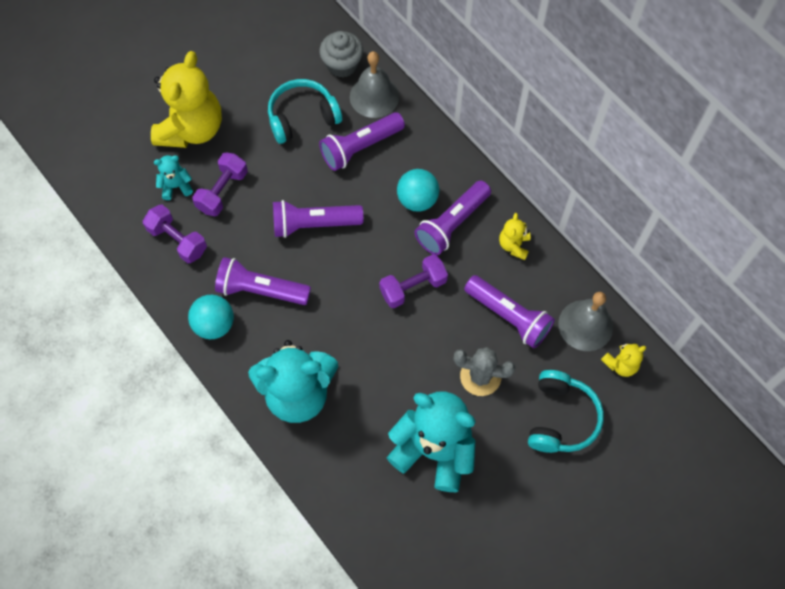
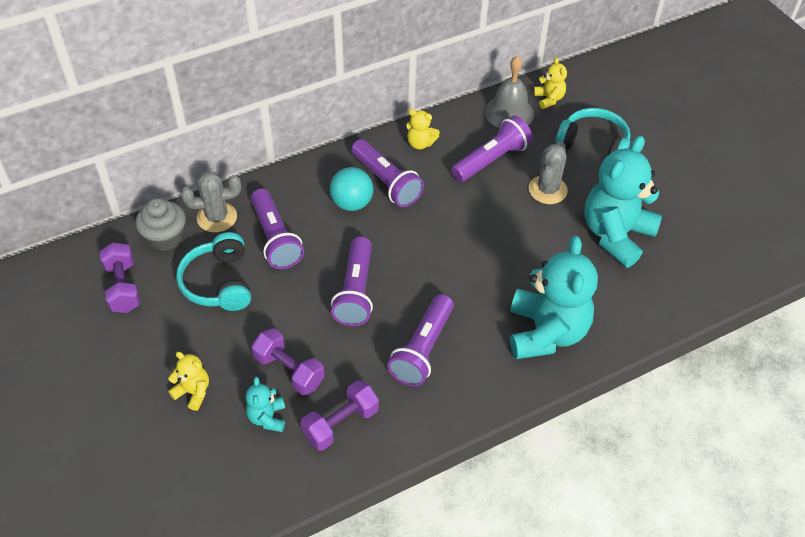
camera: 80 degrees left, 15 degrees down
(192, 129) = (193, 392): yellow teddy bear -> yellow teddy bear, size x0.45
(214, 324) = (455, 398): turquoise ball -> none
(374, 96) = (217, 217): grey bell -> grey cactus
(413, 287) = (447, 222): purple dumbbell -> purple dumbbell (123, 287)

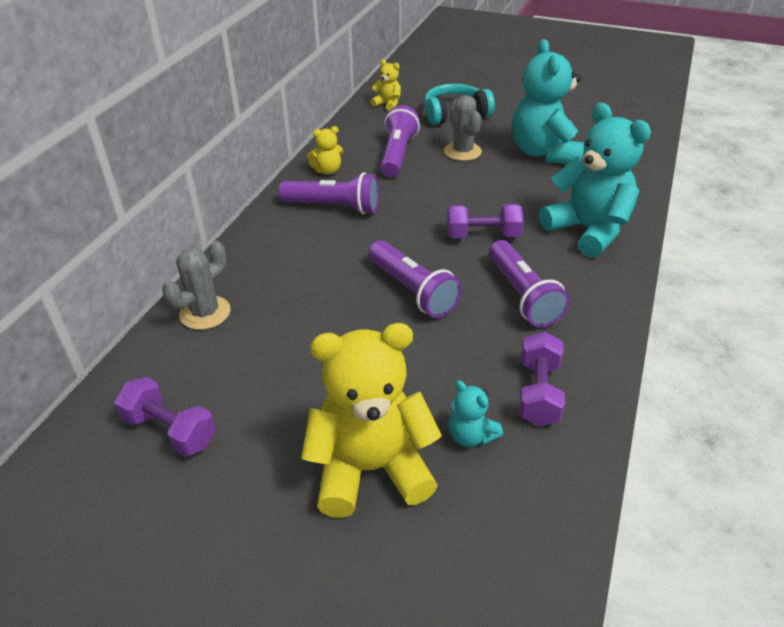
camera: 40 degrees left, 10 degrees down
(165, 238) = (168, 360): grey cupcake -> none
(193, 392) = (370, 468): yellow teddy bear -> yellow teddy bear, size x2.23
(219, 282) = (275, 361): turquoise headphones -> none
(275, 238) = (287, 296): purple flashlight -> none
(289, 370) = (437, 384): purple dumbbell -> purple dumbbell (482, 235)
(352, 203) = (324, 235): turquoise ball -> none
(509, 113) = (370, 123): grey bell -> none

